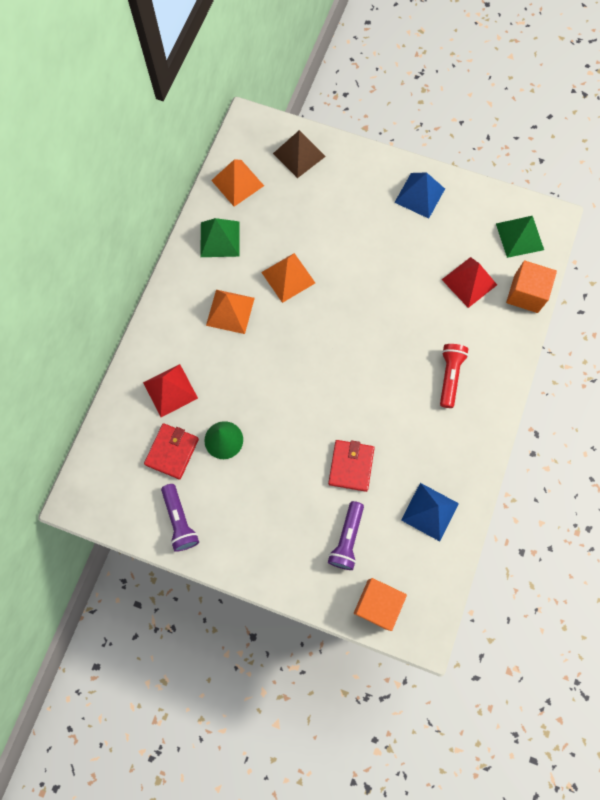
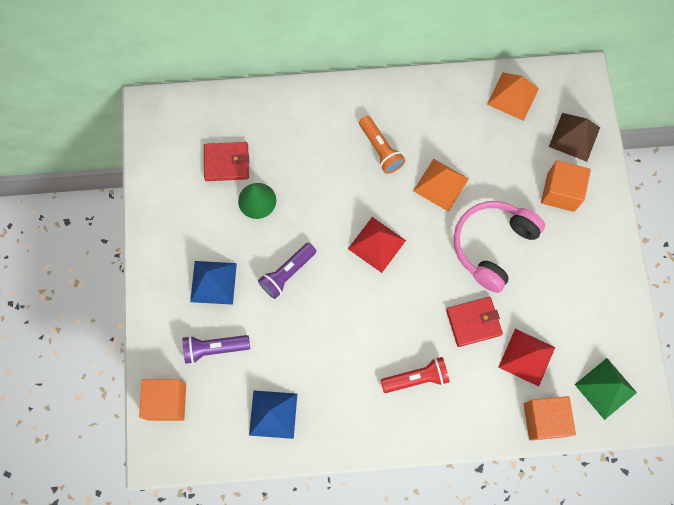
camera: 65 degrees right, 0 degrees up
(170, 390) = (281, 134): red pyramid -> red pyramid (376, 244)
(180, 521) = (169, 198): purple flashlight -> purple flashlight (287, 273)
(220, 239) = (447, 107): green pyramid -> none
(230, 311) = (380, 149): orange pyramid -> orange flashlight
(342, 188) = (560, 192): none -> orange cube
(351, 466) = (284, 322): red wallet -> red wallet (473, 322)
(362, 263) = (492, 245): none -> pink headphones
(419, 195) = (595, 269): blue pyramid -> blue pyramid (213, 282)

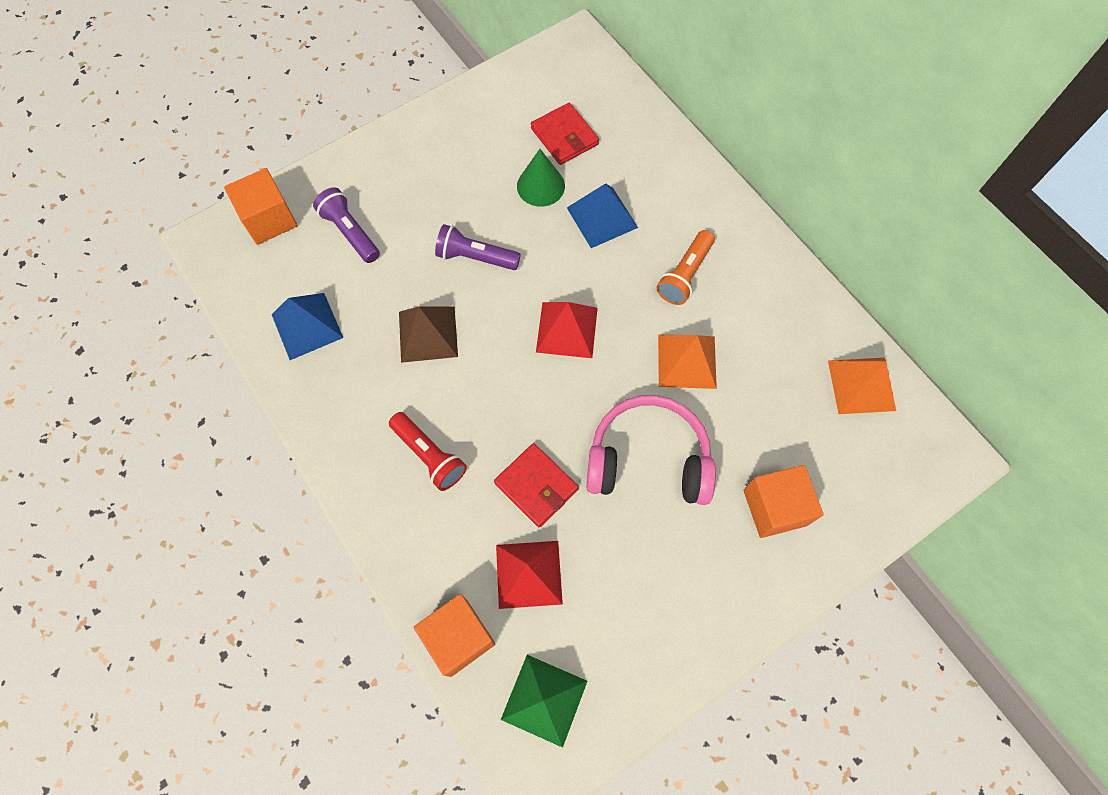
camera: 60 degrees right, 5 degrees down
(213, 282) = (423, 193): blue pyramid -> blue pyramid (602, 217)
(574, 137) = (862, 487): brown pyramid -> brown pyramid (428, 334)

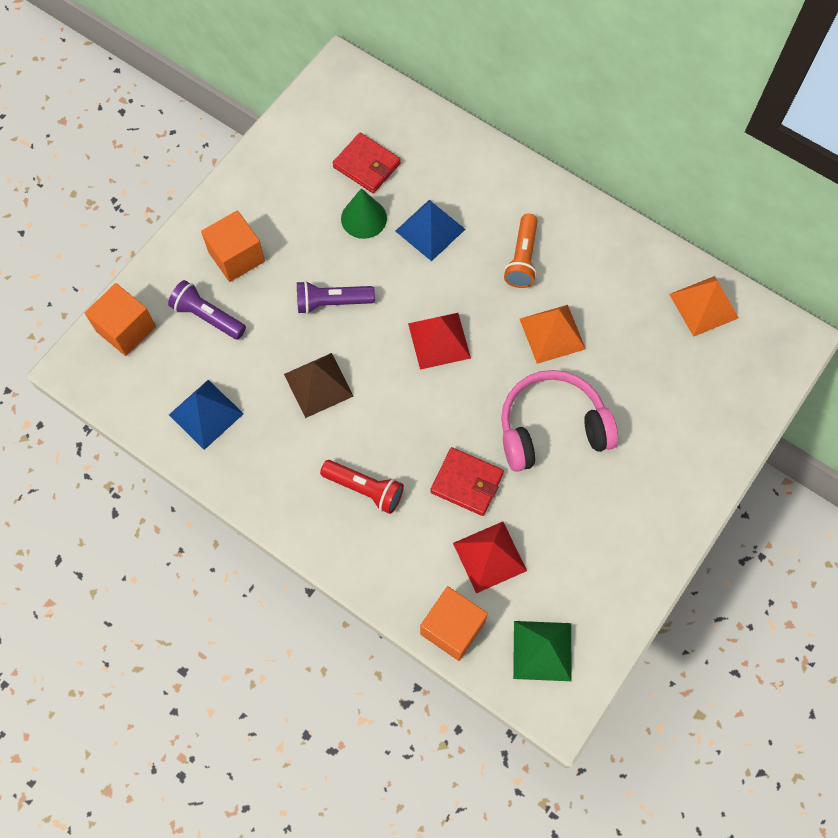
camera: 20 degrees left, 0 degrees up
(775, 507) = (669, 432): orange cube -> orange cube (236, 256)

